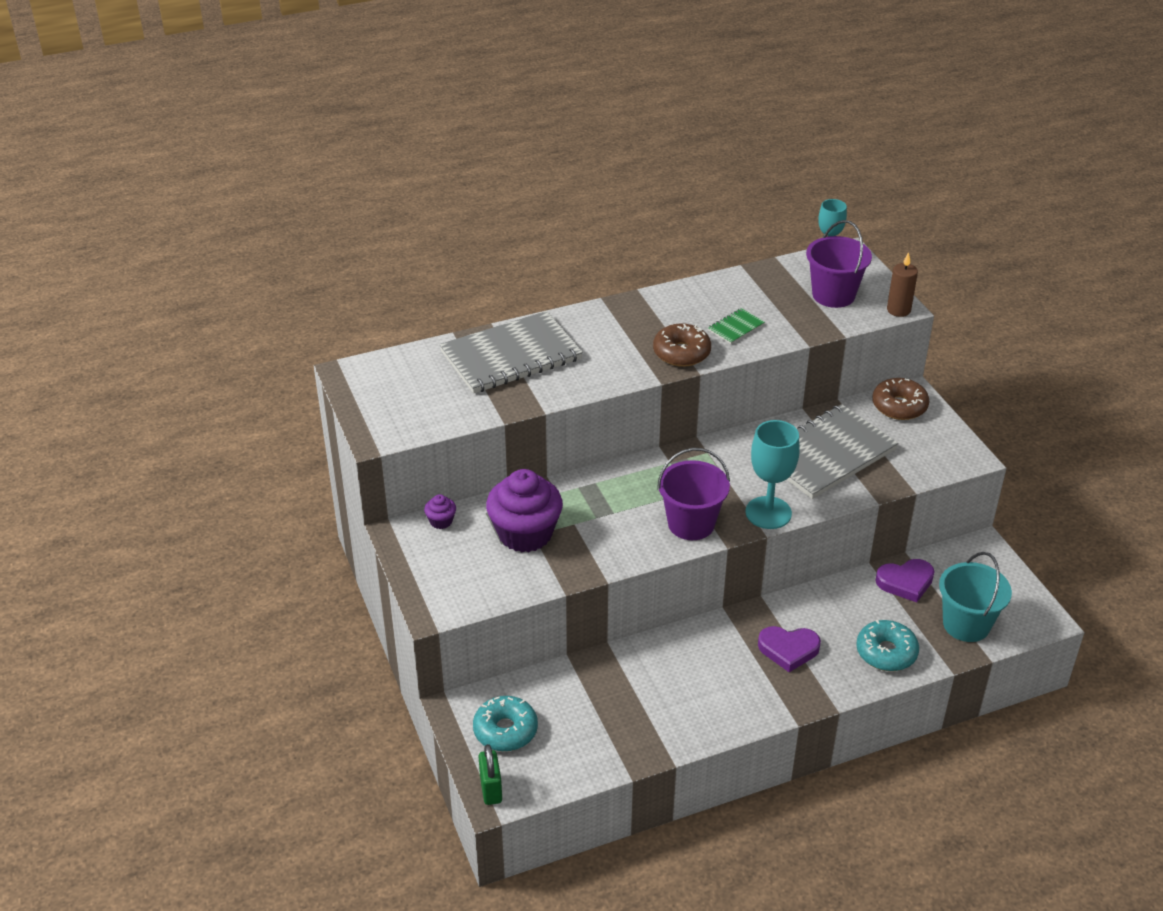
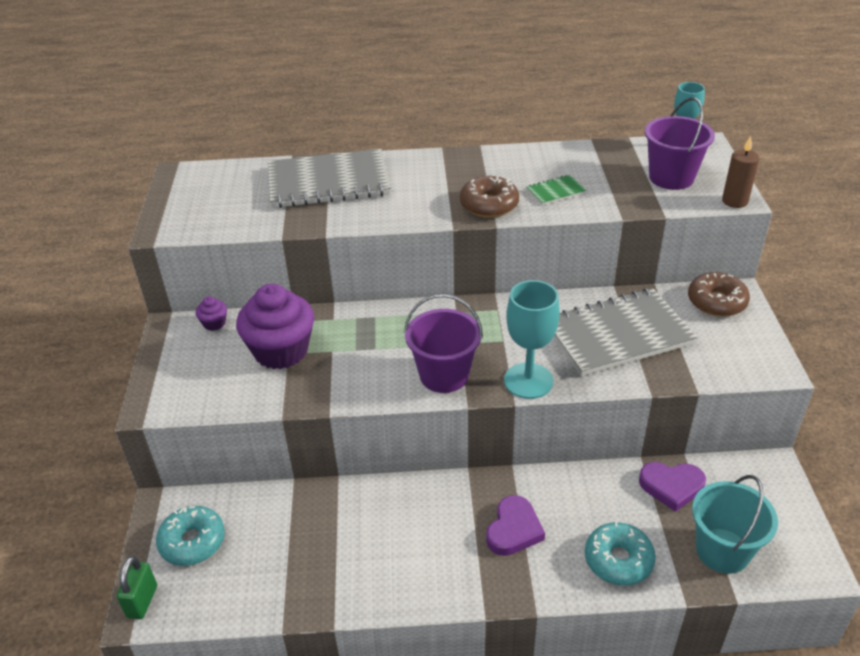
camera: 20 degrees right, 0 degrees up
(788, 649) = (513, 529): purple heart -> purple heart turned 90 degrees counterclockwise

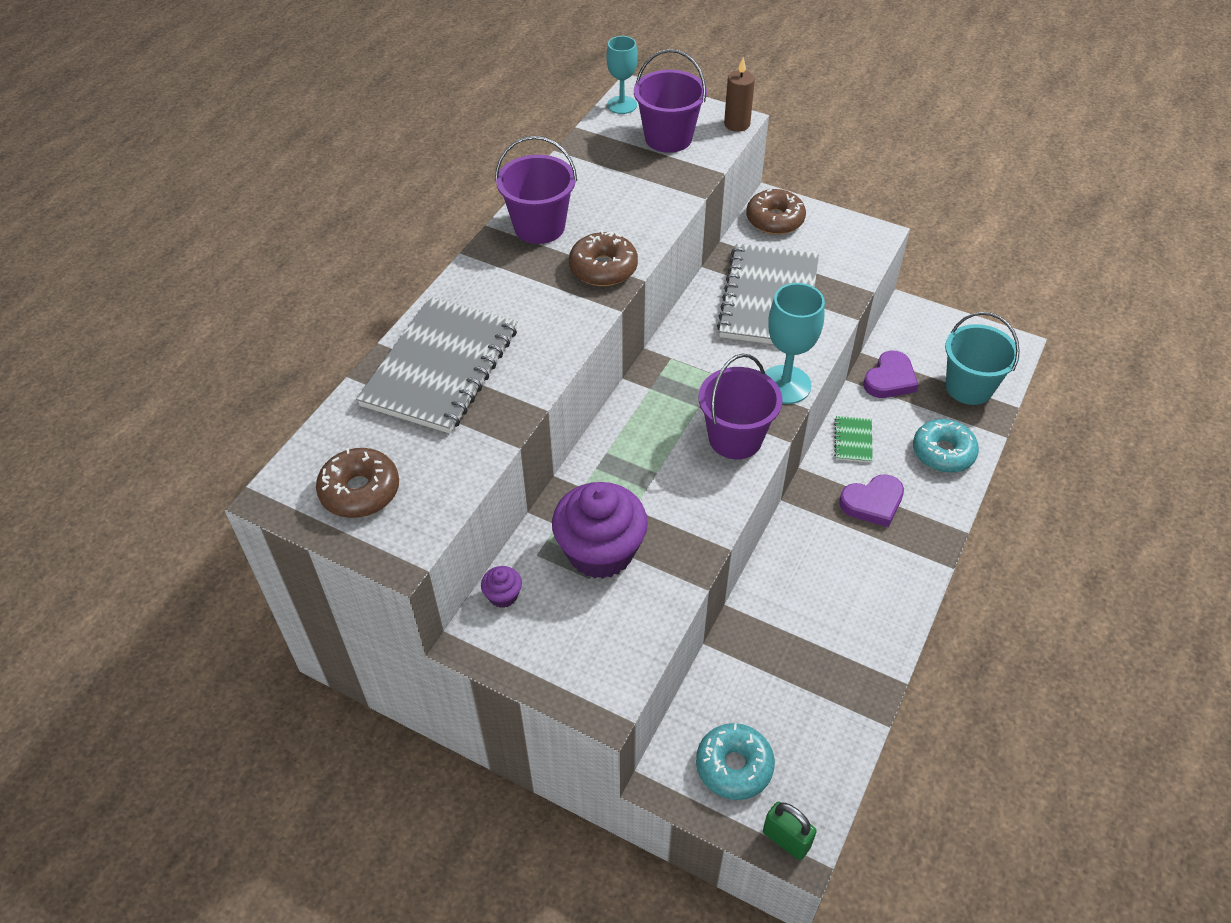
camera: 60 degrees left, 10 degrees up
(201, 197) = (360, 491): none -> brown donut
(502, 164) = (539, 227): none -> purple bucket
(513, 529) = (872, 503): purple heart -> purple heart turned 105 degrees clockwise
(556, 191) = (622, 215): green notebook -> green notebook (853, 440)

